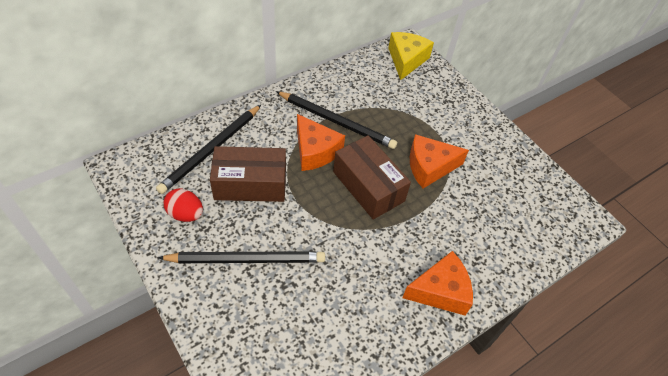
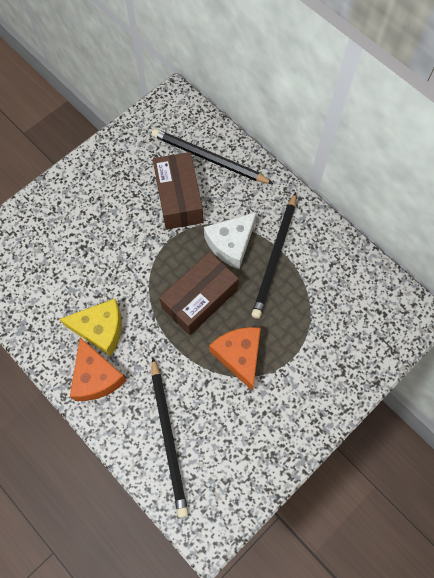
camera: 85 degrees right, 15 degrees up
(185, 214) = (137, 158): red egg -> none
(246, 259) = (102, 214): black pencil -> black pencil (168, 437)
(315, 151) = (231, 244): orange cheese -> white cheese
(406, 60) = (394, 316): yellow cheese -> yellow cheese (100, 329)

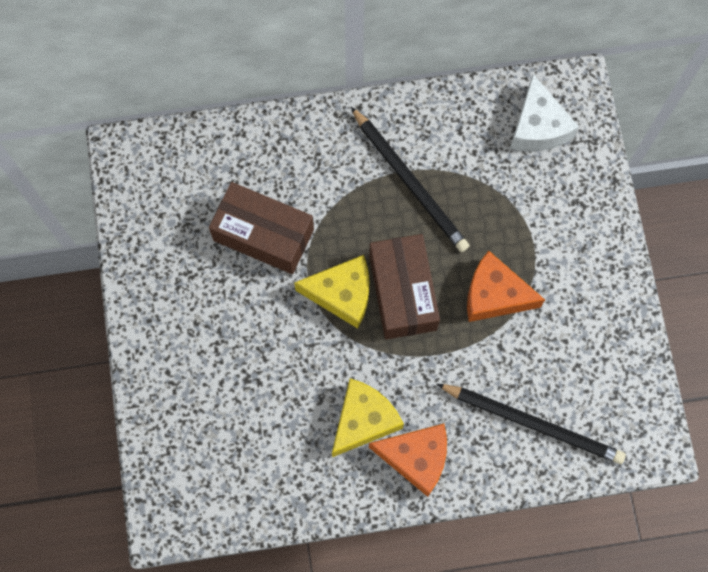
camera: 55 degrees left, 5 degrees up
(173, 265) = (342, 294): none -> yellow cheese
(209, 158) = (236, 168): black pencil -> none
(231, 244) = (361, 217): white cheese -> white cheese (538, 127)

